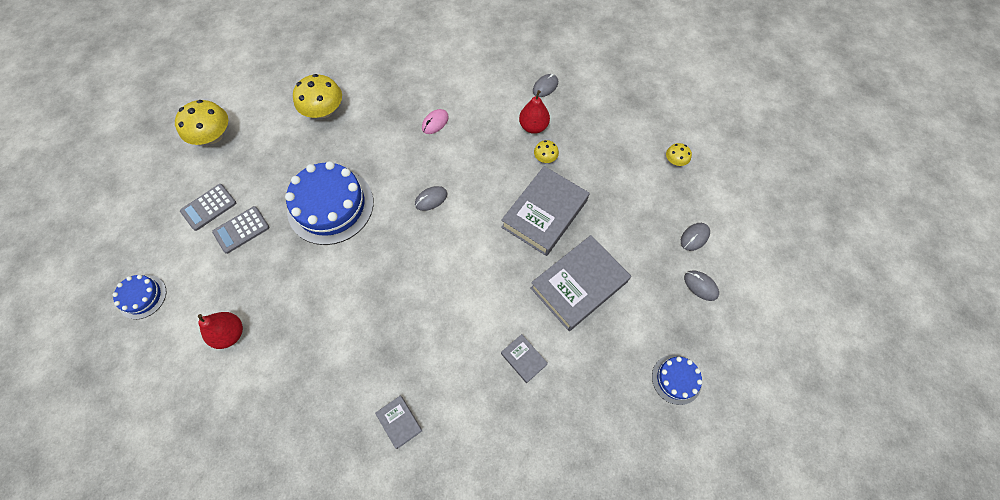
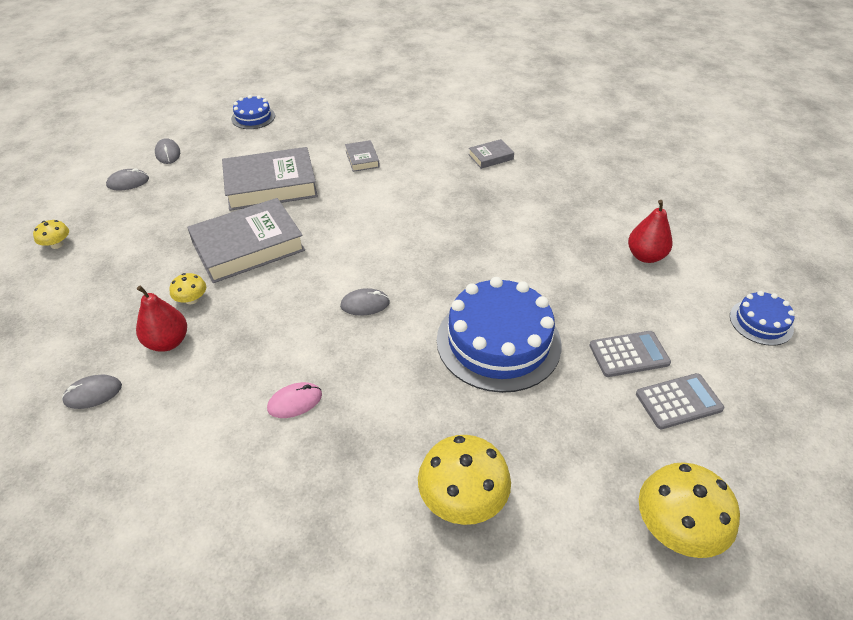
camera: 155 degrees left, 20 degrees down
(399, 422) = (490, 157): grey book -> grey book turned 75 degrees clockwise

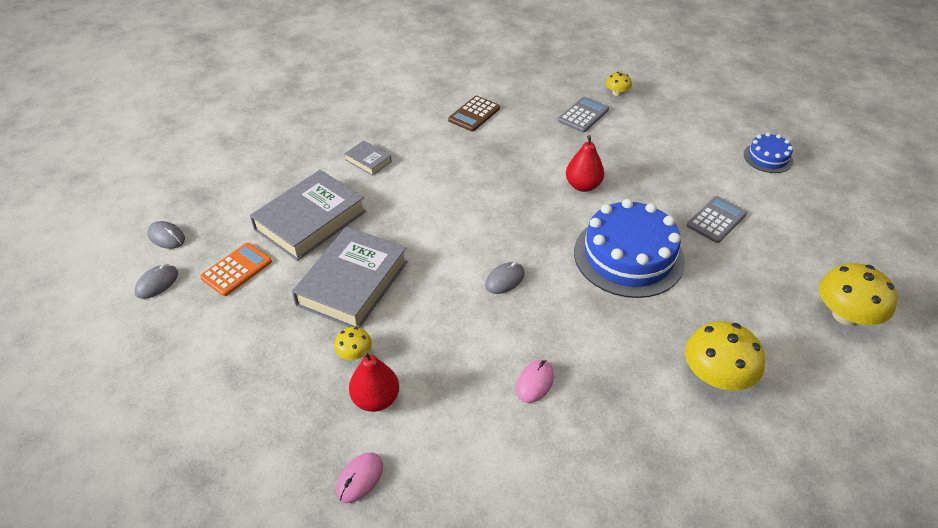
camera: 35 degrees left, 0 degrees up
(57, 244) = (153, 377): yellow mushroom -> yellow mushroom (617, 93)
(93, 393) = (359, 478): grey mouse -> pink mouse
(184, 197) = (237, 270): none -> orange calculator
(253, 117) = (217, 165): blue cake -> none
(490, 157) = (474, 114): grey book -> brown calculator
(645, 256) = (659, 144): red pear -> red pear (583, 186)
(678, 401) = (773, 235): grey calculator -> grey calculator (583, 115)

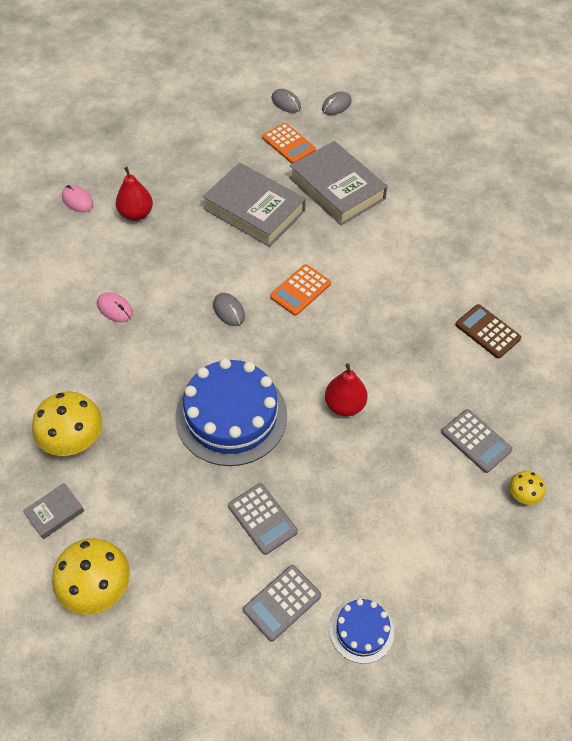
camera: 100 degrees right, 10 degrees up
(354, 353) = (181, 206): yellow mushroom -> none
(368, 161) = (415, 233): grey book -> grey book (55, 512)
(461, 230) = (300, 290): none -> orange calculator
(776, 199) = (282, 602): none -> grey calculator

